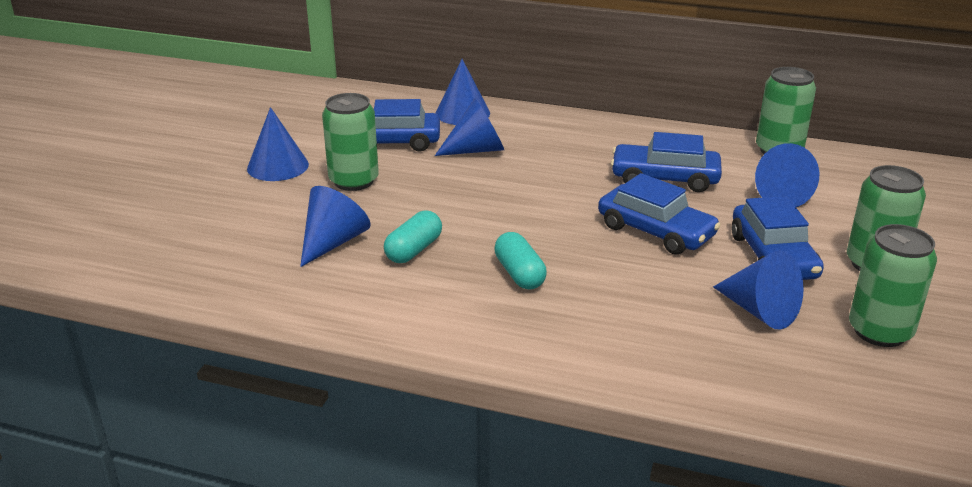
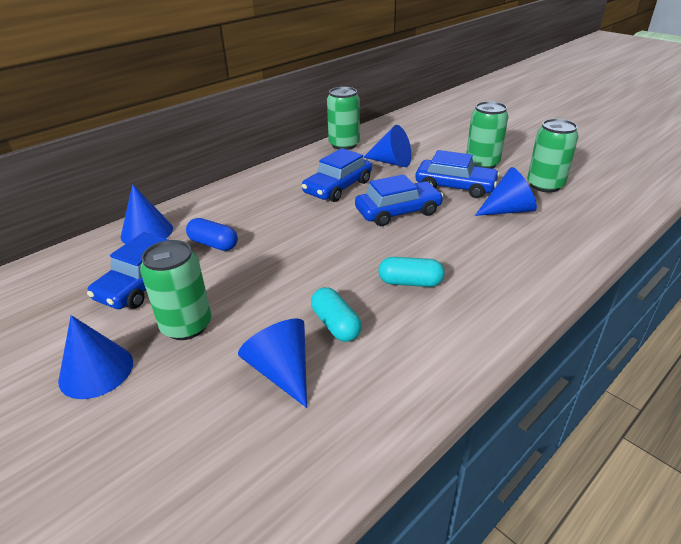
camera: 60 degrees left, 5 degrees up
(477, 150) = (213, 244): blue cone -> blue capsule

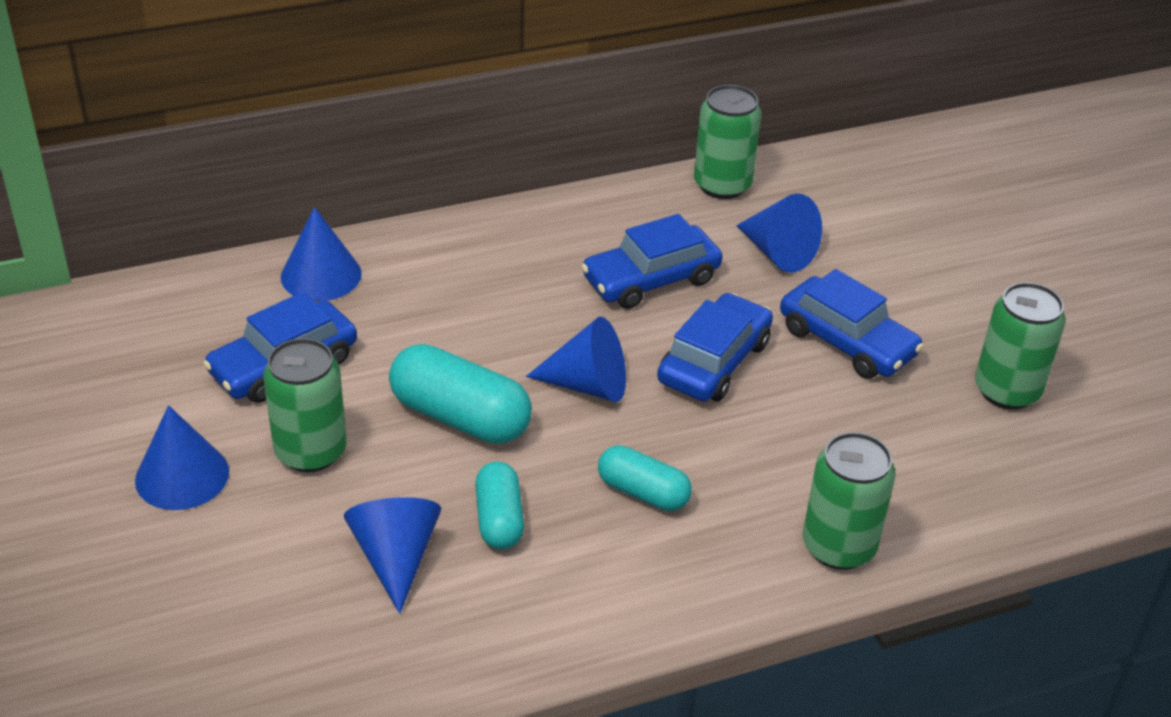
camera: 20 degrees right, 5 degrees up
(213, 244) = (404, 329): blue capsule -> none
(274, 277) = (460, 417): none -> turquoise capsule
(398, 212) = (714, 362): blue car -> blue car turned 60 degrees counterclockwise
(482, 164) = (936, 307): green can -> green can (838, 546)
(508, 210) = (896, 419): blue cone -> blue cone (588, 385)

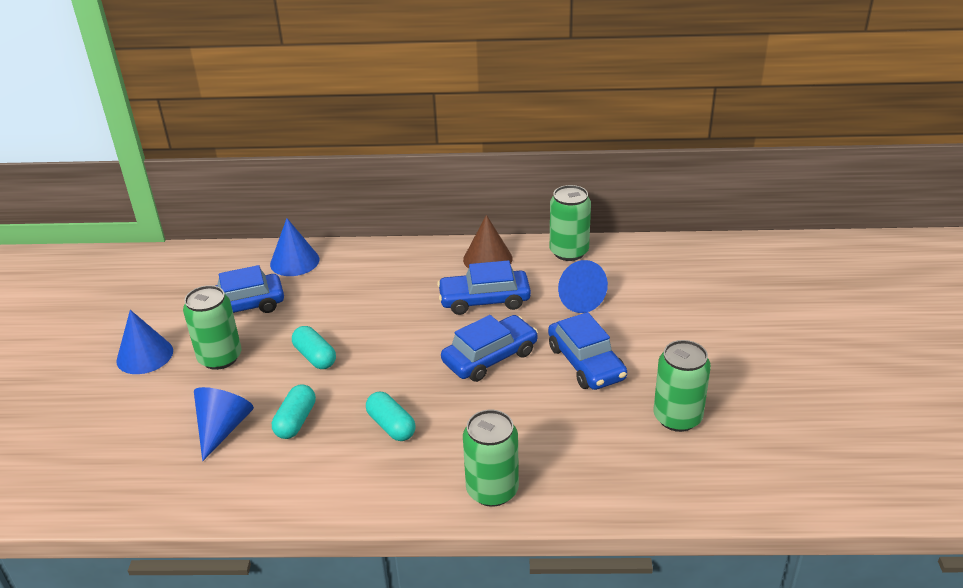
camera: 25 degrees right, 5 degrees down
(460, 417) = (315, 357): turquoise capsule -> turquoise capsule, size x0.62
(588, 385) = (402, 354): blue cone -> none
(614, 216) = (487, 259): none -> brown cone

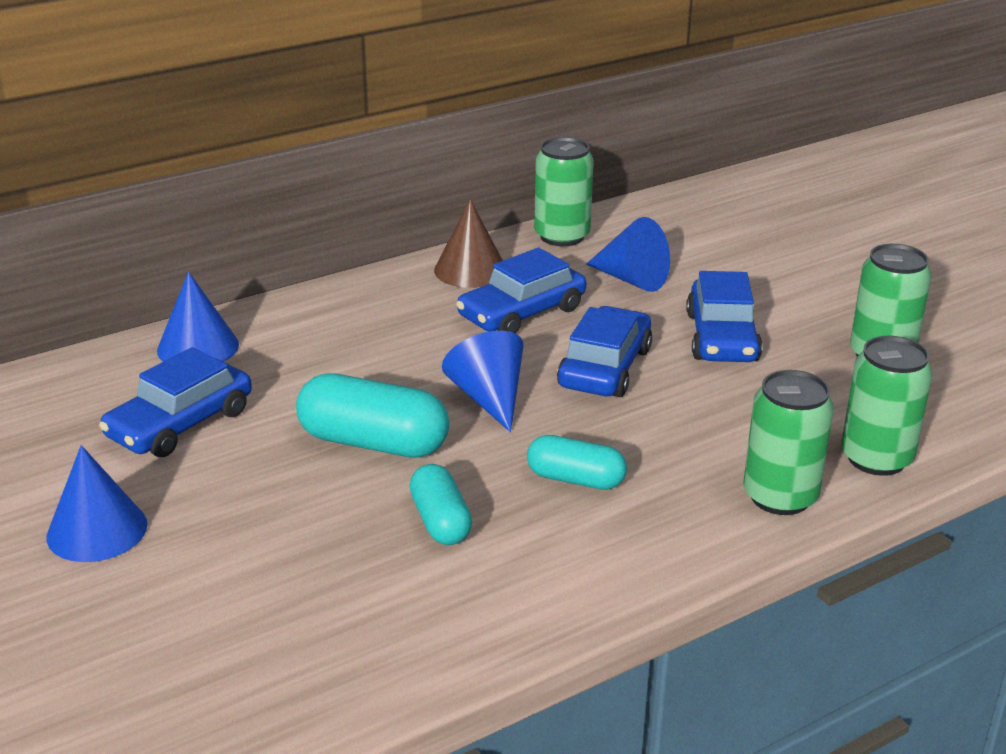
camera: 35 degrees left, 5 degrees down
(220, 358) = (228, 491): green can -> green can (876, 458)
(223, 428) = (344, 569): blue cone -> blue cone (488, 398)
(315, 357) = (373, 443): turquoise capsule -> turquoise capsule, size x1.61
(586, 363) = (722, 337): blue car -> blue car turned 60 degrees clockwise

